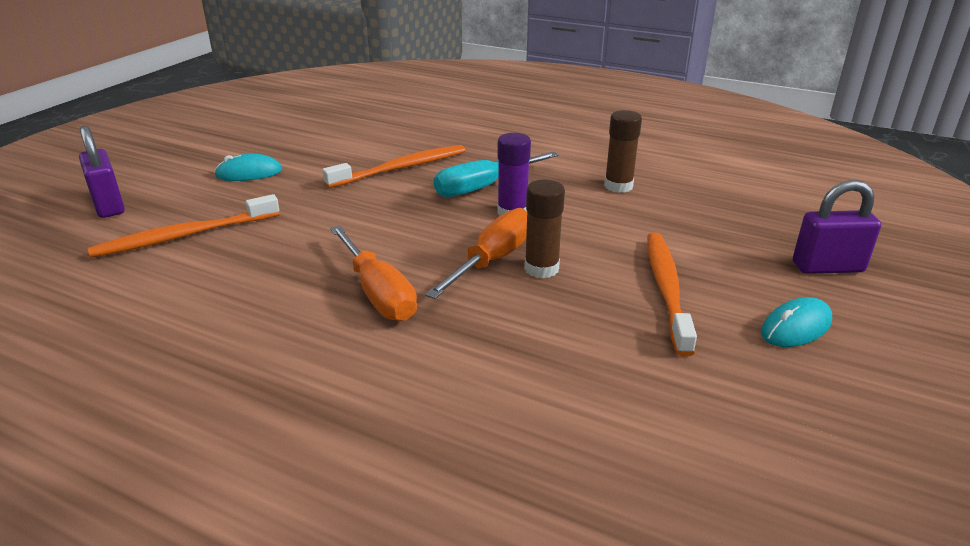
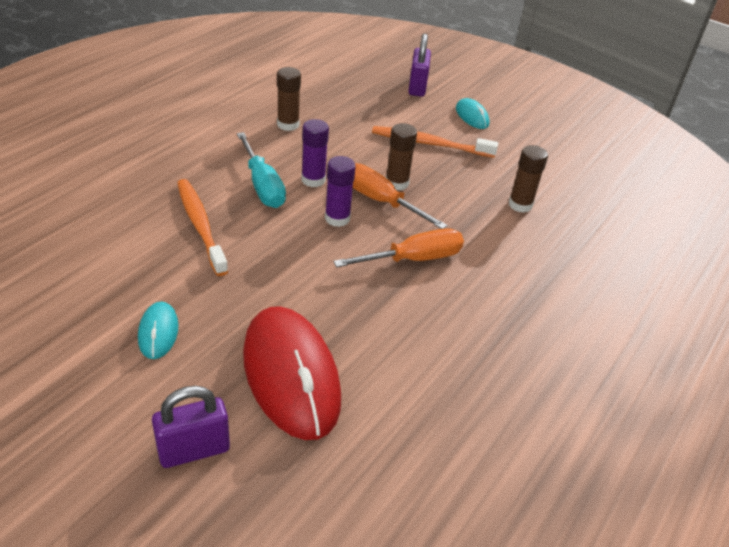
camera: 85 degrees left, 10 degrees up
(184, 236) = (291, 375): orange toothbrush -> red mouse
(442, 235) = (337, 218): none -> purple glue stick
(553, 390) = (520, 205): none -> brown glue stick

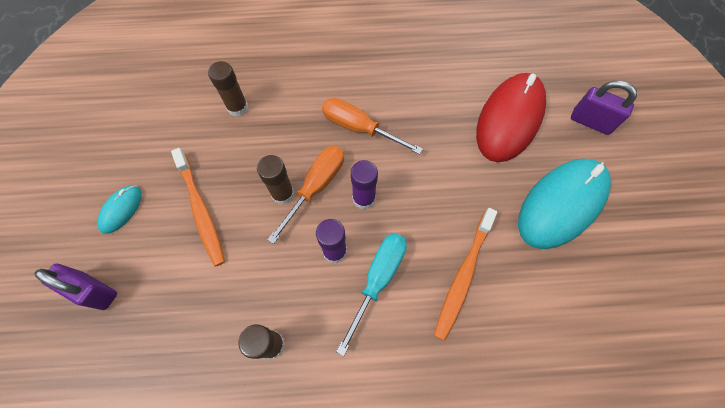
camera: 125 degrees left, 25 degrees up
(158, 332) = (561, 204): turquoise mouse -> turquoise mouse, size x2.19
(381, 201) = (316, 187): orange screwdriver -> orange screwdriver turned 150 degrees counterclockwise
(417, 87) = (94, 291): purple padlock -> purple padlock turned 60 degrees clockwise

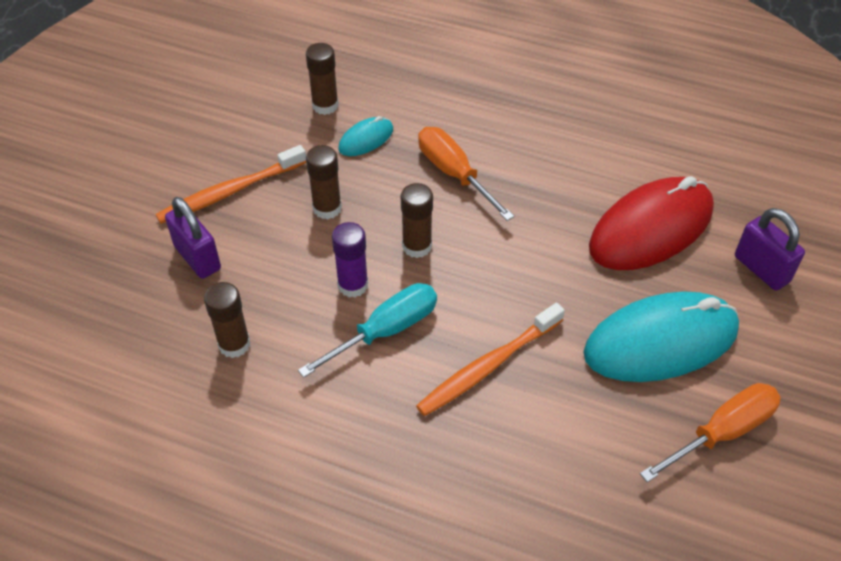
camera: 25 degrees right, 15 degrees down
(94, 291) = (84, 226): purple padlock -> purple padlock (197, 258)
(121, 210) = (149, 161): turquoise mouse -> turquoise mouse (366, 139)
(201, 210) = (230, 192): orange toothbrush -> orange toothbrush turned 60 degrees clockwise
(316, 187) = (368, 215): orange screwdriver -> orange screwdriver (721, 433)
(364, 198) = (417, 246): purple glue stick -> brown glue stick

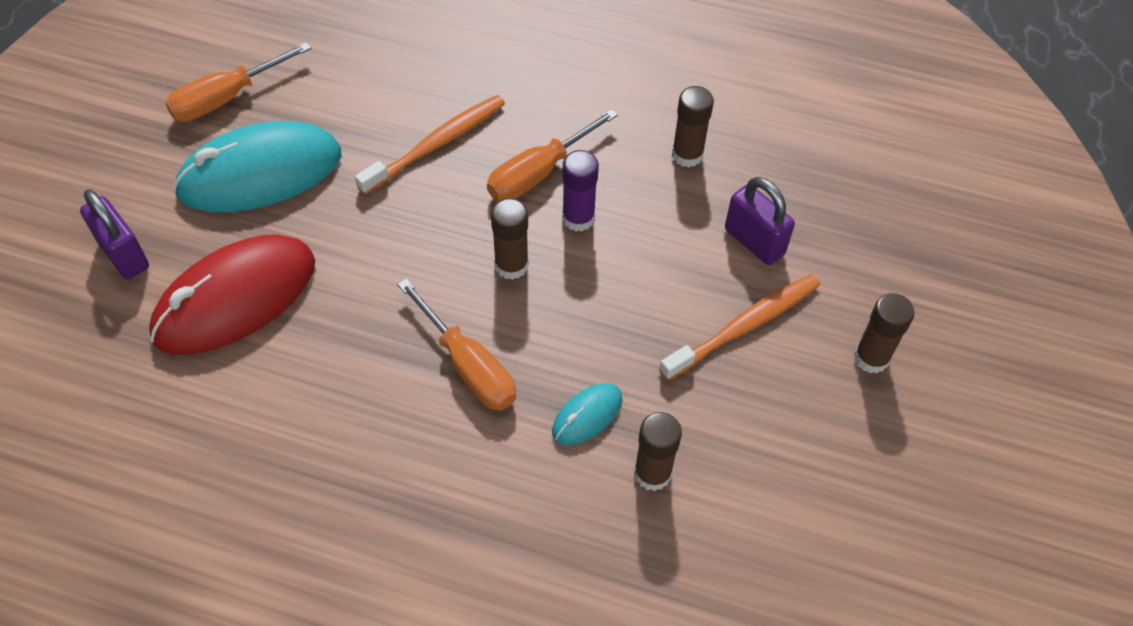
camera: 175 degrees right, 5 degrees up
(327, 208) = (621, 309): brown glue stick -> brown glue stick (871, 358)
(385, 331) = (539, 173): turquoise screwdriver -> orange screwdriver

